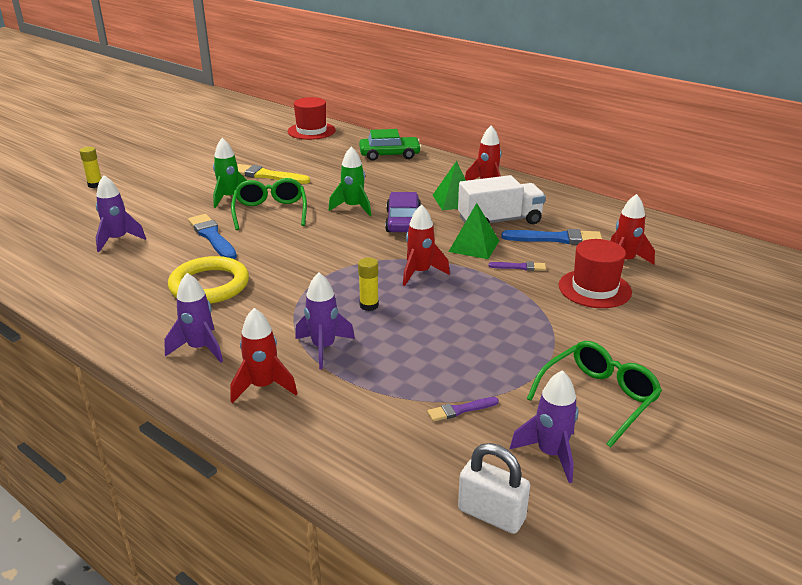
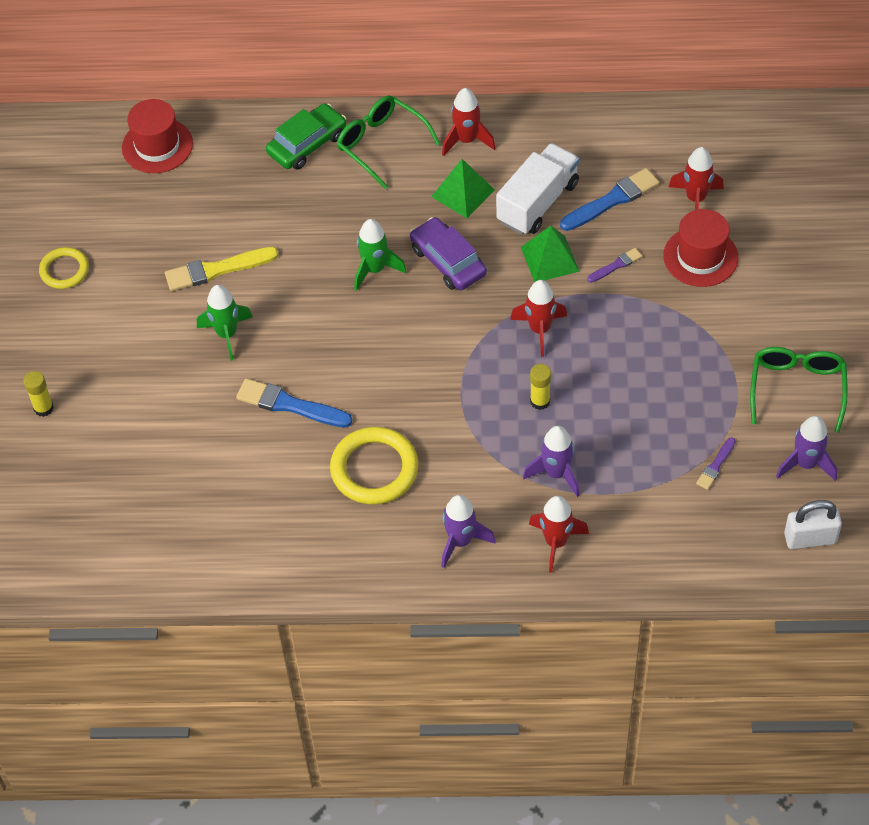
camera: 35 degrees left, 25 degrees up
(118, 240) = (202, 471): purple rocket -> none
(195, 149) = (64, 270): none -> yellow ring
(270, 212) = (299, 330): green glasses -> green glasses (381, 144)

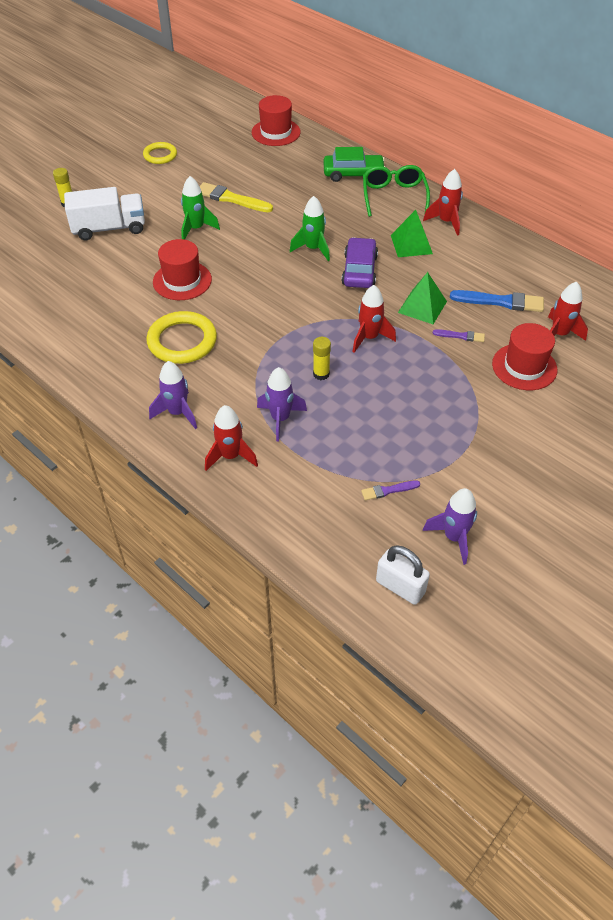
camera: 40 degrees right, 5 degrees down
(290, 405) = (182, 281): blue brush -> red hat
(537, 202) = (451, 275): white truck -> white truck (109, 228)
(797, 389) = (502, 487): green glasses -> none

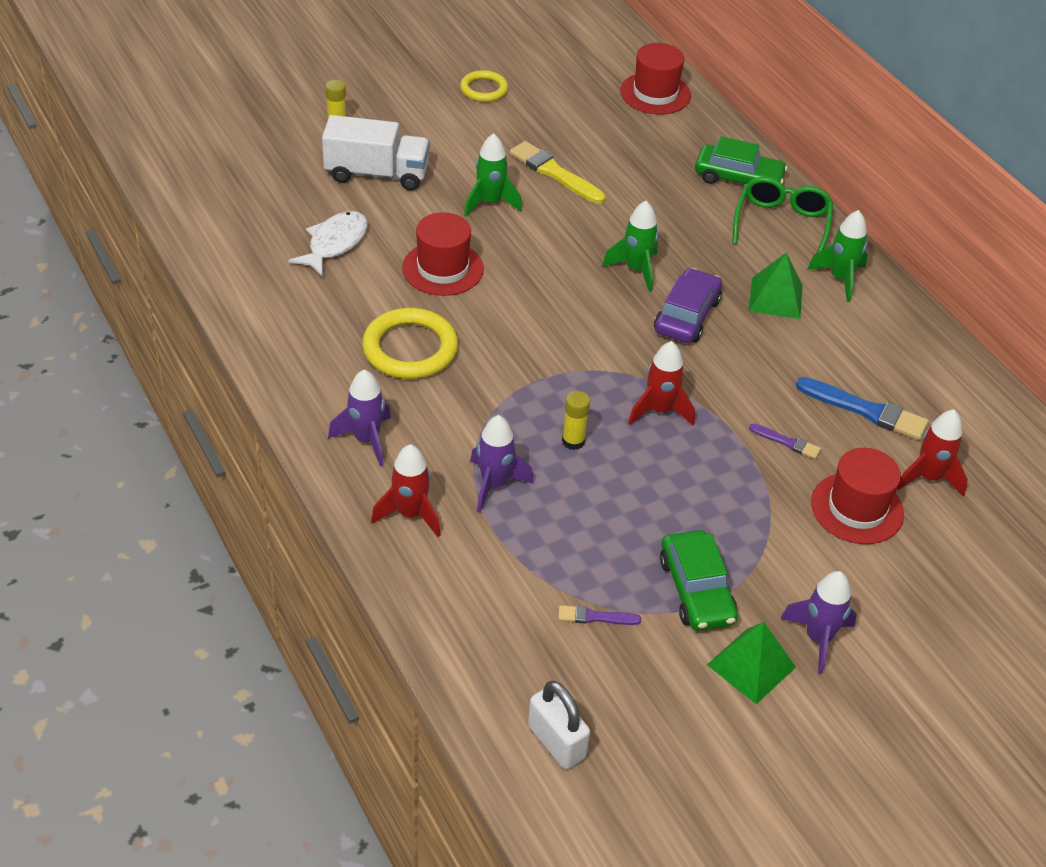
camera: 15 degrees right, 5 degrees down
(99, 283) = (334, 244): none -> white fish
(422, 306) = (751, 388): green pyramid -> green pyramid (751, 665)
(446, 222) = (840, 279): red rocket -> green rocket
(447, 451) = (696, 590): none -> green car
(453, 537) = (654, 702): purple rocket -> purple rocket (818, 638)

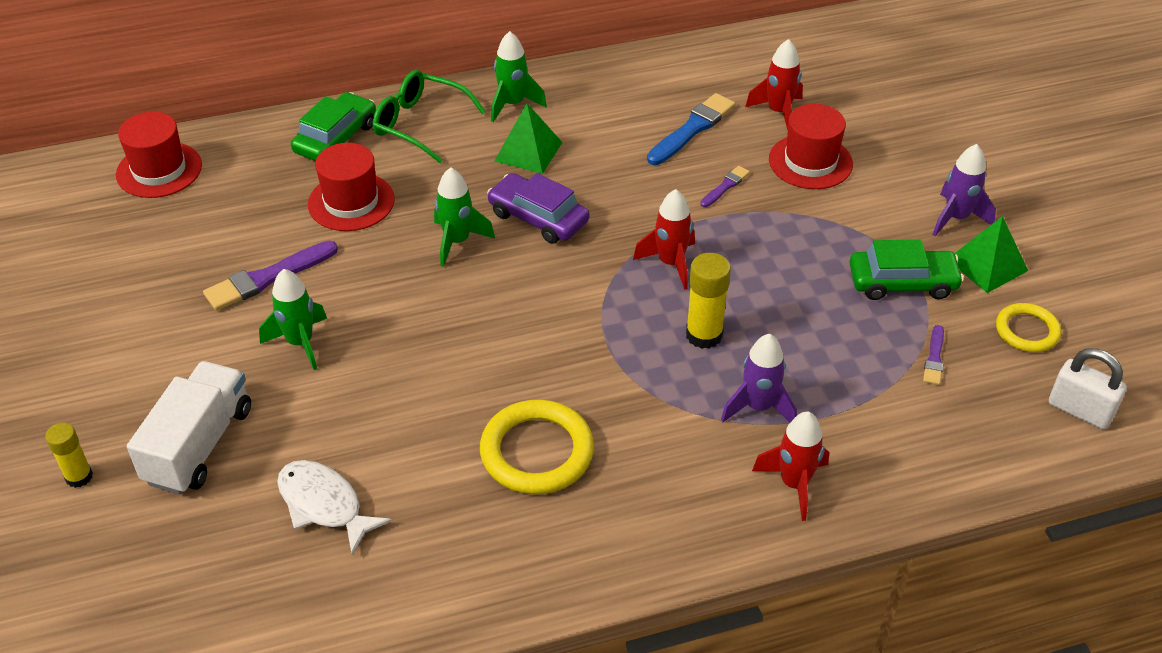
camera: 75 degrees left, 0 degrees up
(366, 440) = (678, 510): purple rocket -> none
(443, 268) = (405, 403): red hat -> red hat (351, 202)
(484, 89) = (73, 315): yellow ring -> yellow ring (1027, 331)
(554, 173) = (268, 278): yellow brush -> purple brush
(556, 742) = (1080, 410): white padlock -> white padlock turned 60 degrees clockwise
(573, 441) = (704, 335): yellow glue stick -> yellow glue stick, size x1.52

